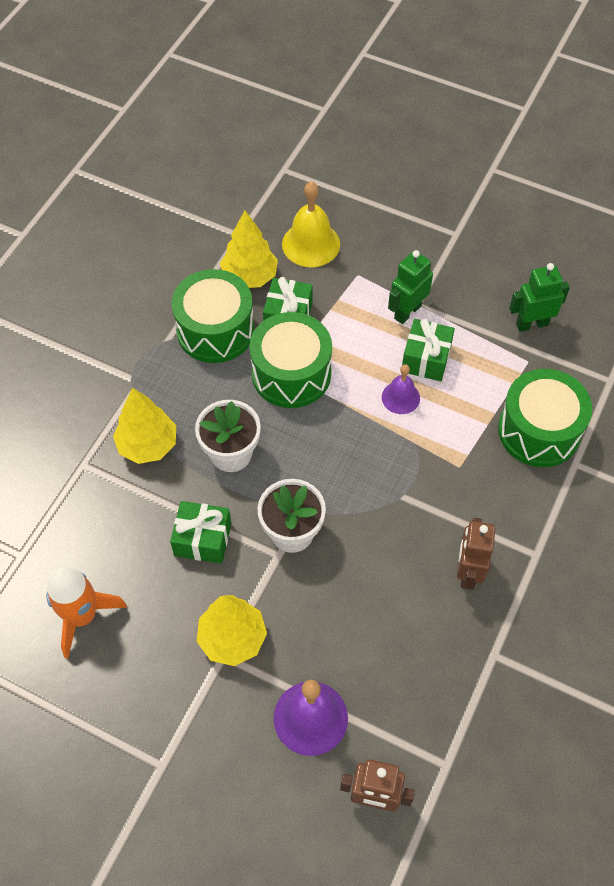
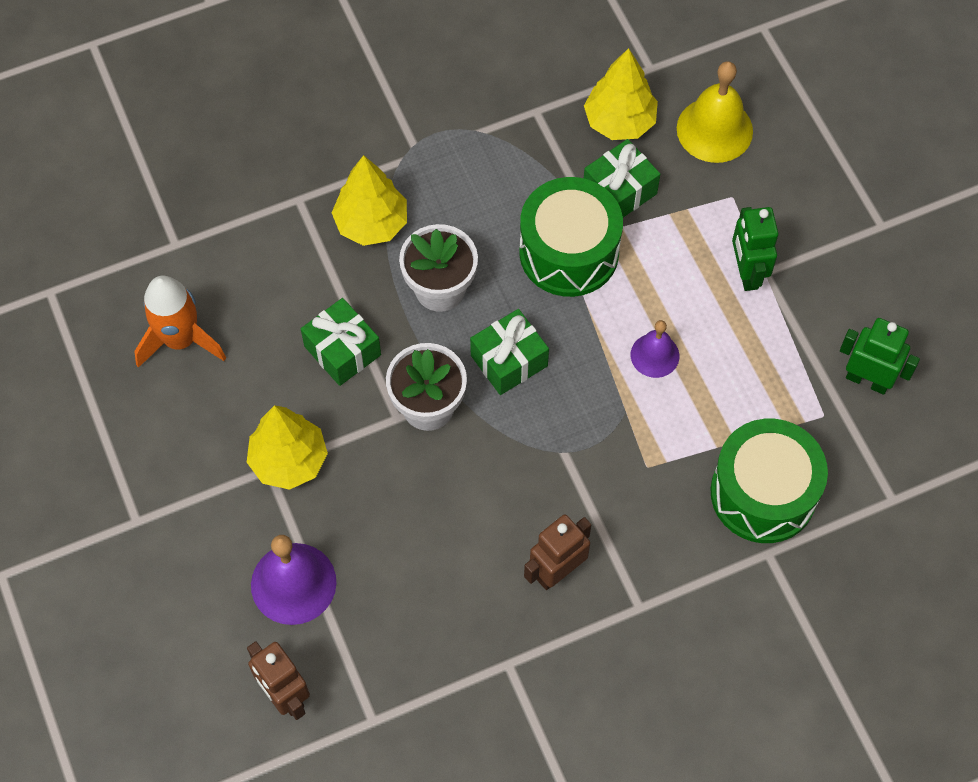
camera: 40 degrees right, 5 degrees up
(215, 330) = (535, 154): green drum -> none
(407, 312) = (746, 272): green robot -> green robot turned 90 degrees counterclockwise
(426, 359) = (718, 335): green gift -> green gift (509, 360)

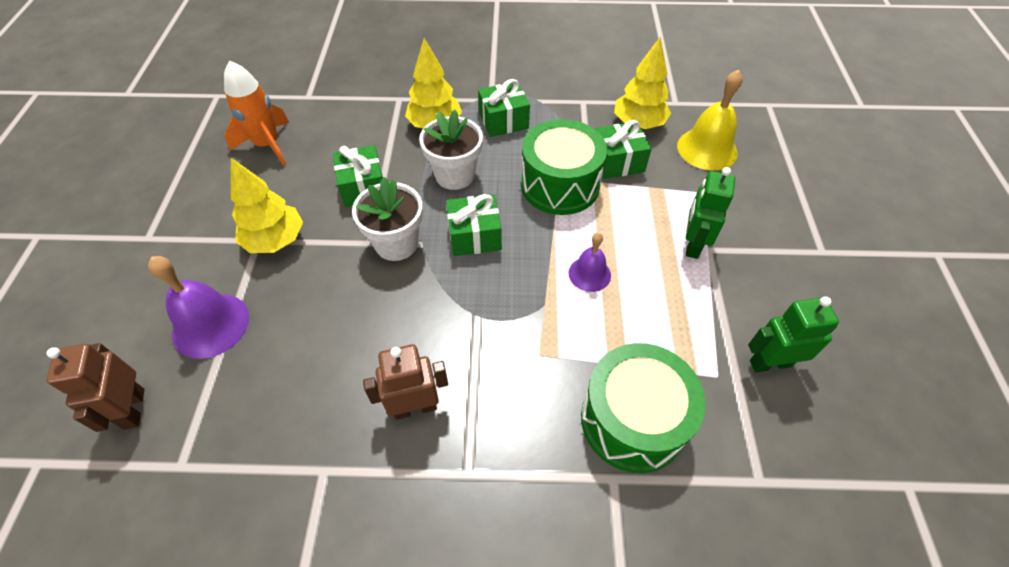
camera: 25 degrees right, 10 degrees down
(453, 182) = (503, 121): none -> green gift
(867, 380) = (770, 363): green robot -> green robot turned 60 degrees counterclockwise

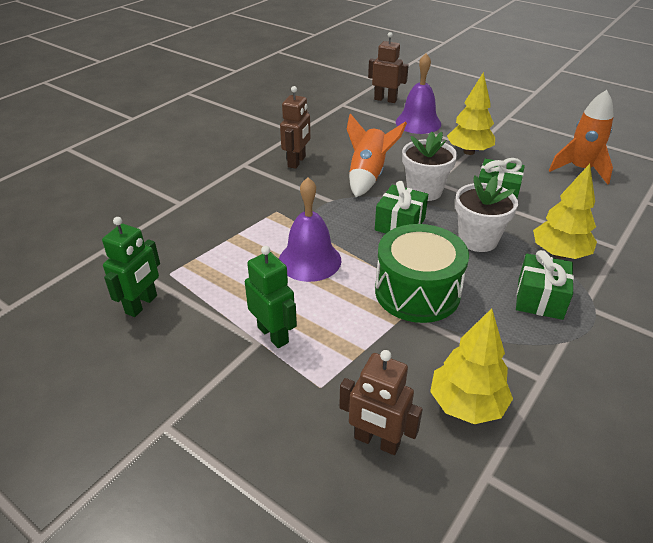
camera: 125 degrees right, 15 degrees down
(398, 308) = (368, 176): none -> orange rocket
(589, 274) = (309, 260): purple bell -> purple bell, size x1.65
(617, 162) = (417, 348): green gift -> none
(633, 420) = (195, 224): green drum -> none
(707, 149) = (376, 441): yellow bell -> brown robot

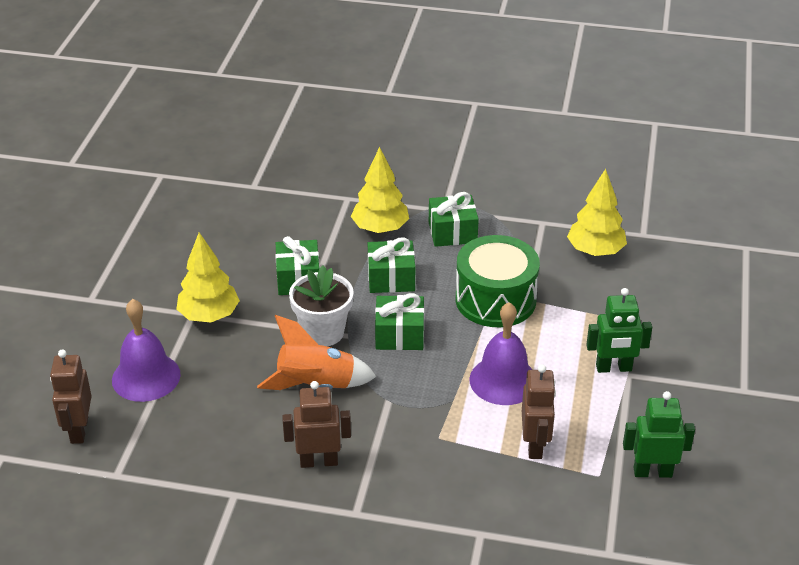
camera: 115 degrees left, 0 degrees up
(273, 334) = (613, 368): green robot -> green robot turned 120 degrees counterclockwise
(376, 441) = (660, 284): brown robot -> brown robot (535, 445)
(477, 240) = (391, 279): white flower pot -> green gift
(580, 169) = (208, 229): orange rocket -> none

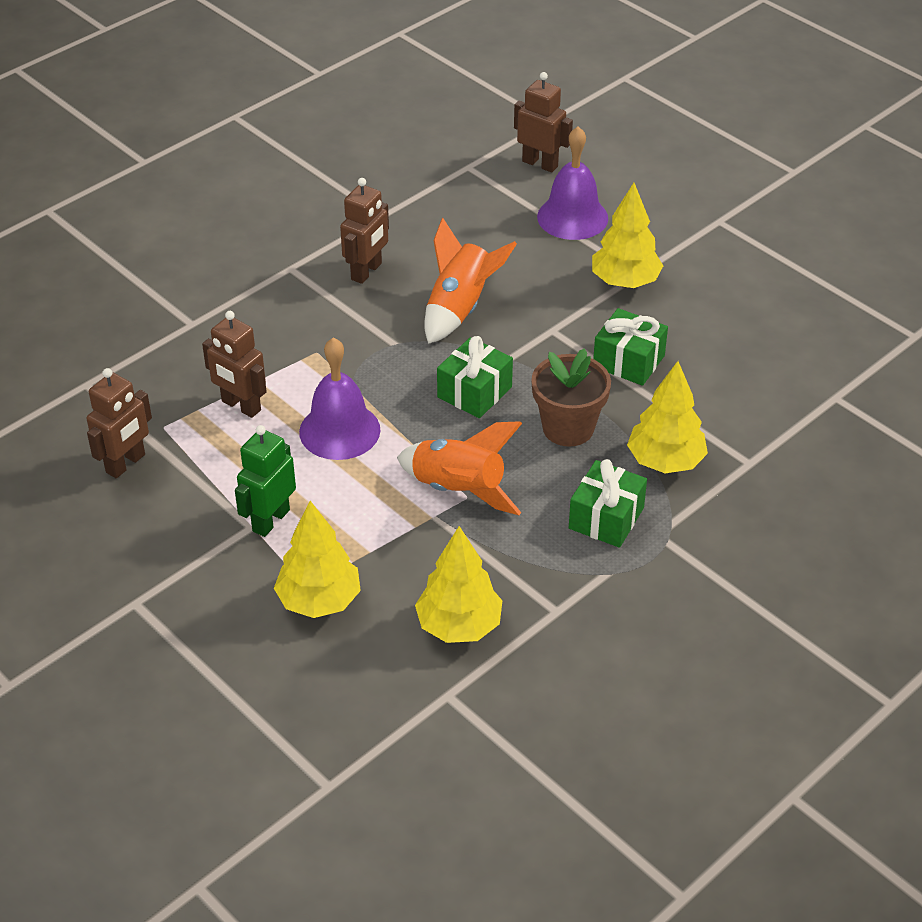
camera: 125 degrees right, 5 degrees up
(323, 332) = (529, 343): white flower pot -> none
(391, 279) = (568, 428): green gift -> brown flower pot
(495, 300) = (458, 490): green drum -> orange rocket
(645, 313) = (319, 601): none -> yellow tree
(652, 472) = (126, 464): green robot -> brown robot

